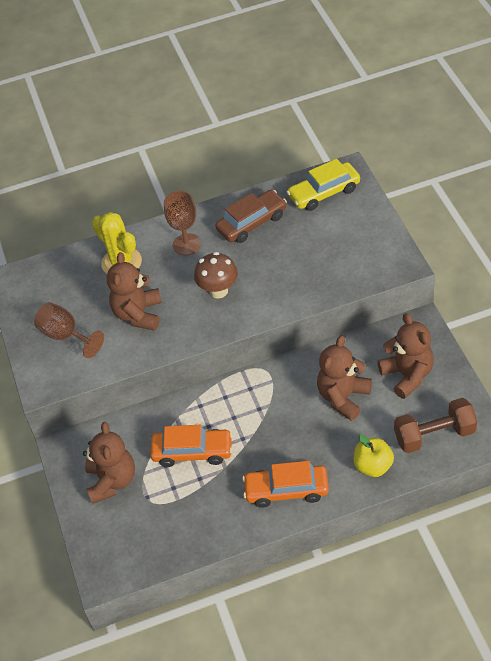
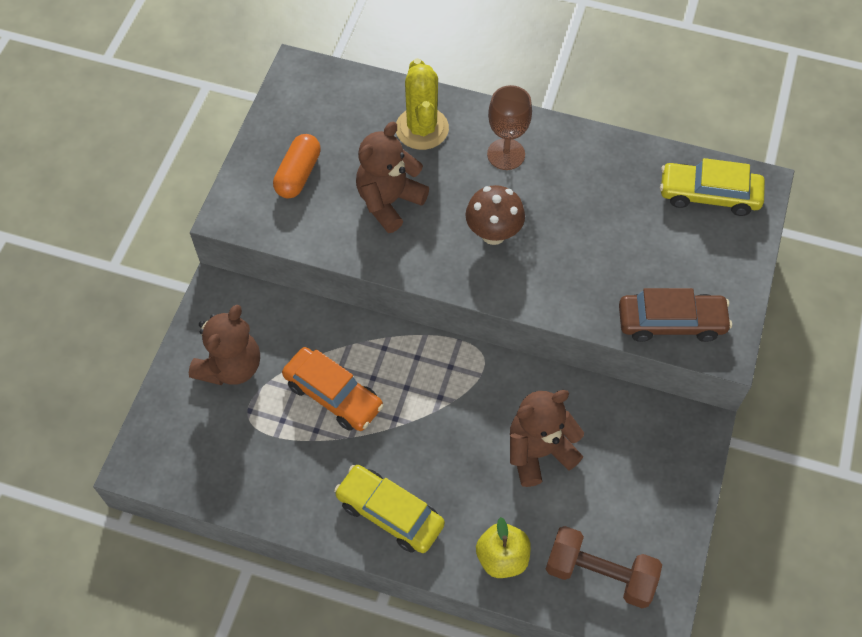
camera: 30 degrees right, 10 degrees up
(66, 336) = (298, 174): brown goblet -> orange capsule
(252, 223) = (597, 177): brown car -> brown car (671, 322)
(286, 490) = (390, 513): orange car -> yellow car
(407, 375) = (630, 479): brown teddy bear -> none

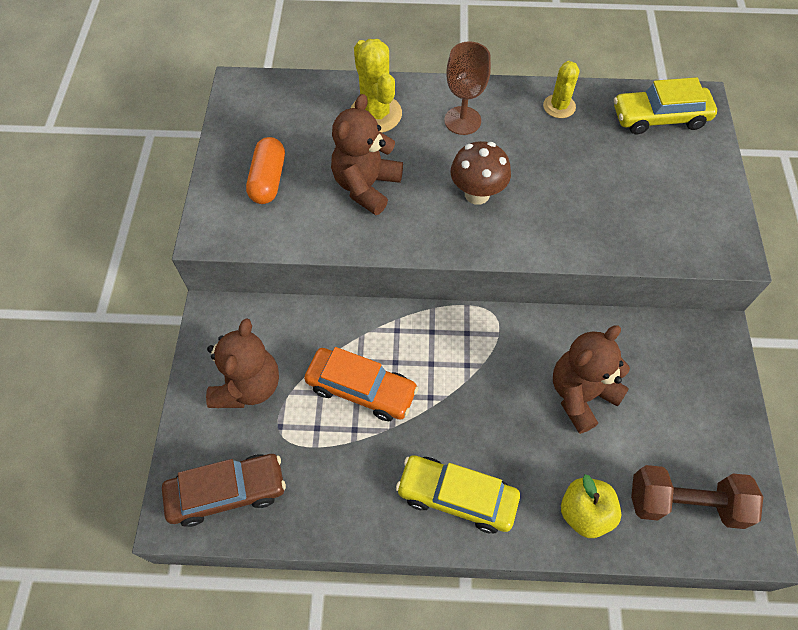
camera: 15 degrees left, 0 degrees up
(609, 160) = (559, 106): none -> yellow cactus
(671, 322) = (674, 238): brown car -> brown car (227, 492)

